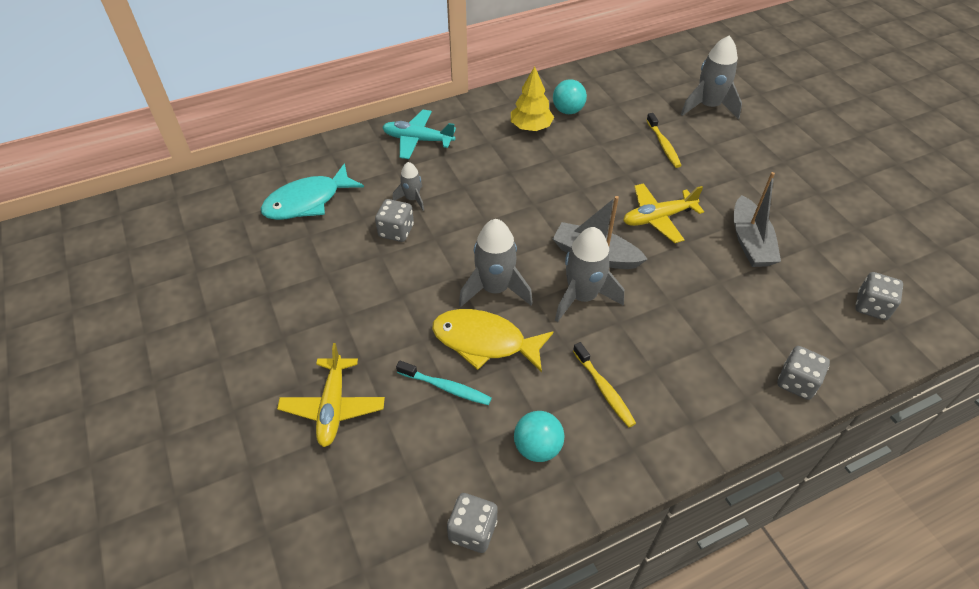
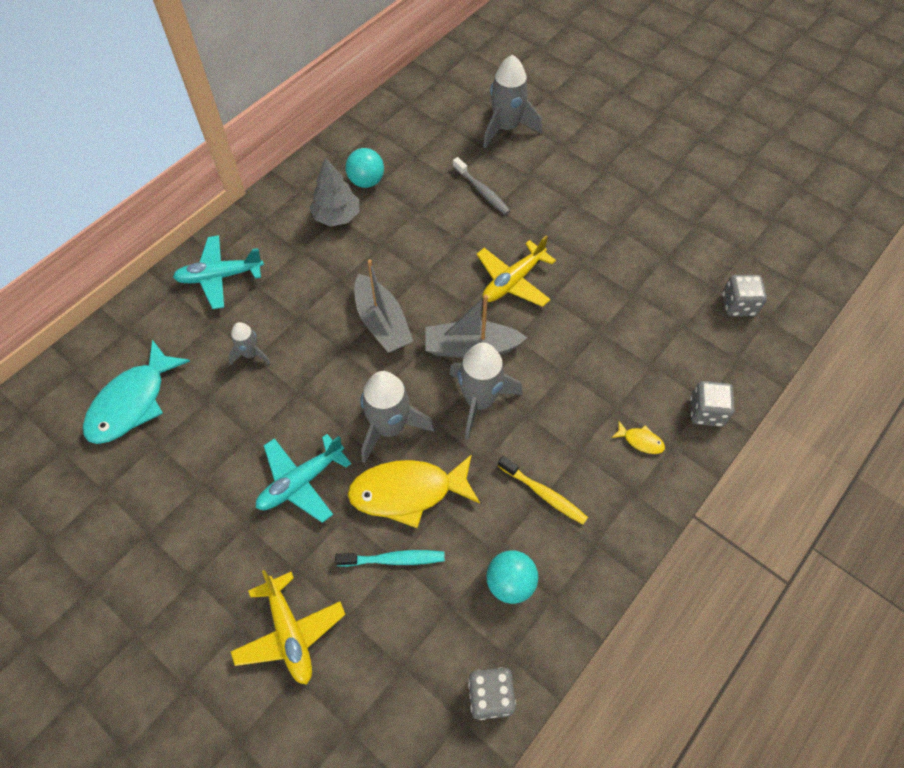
camera: 25 degrees left, 10 degrees up
(396, 231) = (253, 400): grey dice -> none
(402, 301) = (301, 482): none -> turquoise plane
(531, 127) = (337, 216): yellow tree -> grey tree
(663, 145) = (482, 191): yellow toothbrush -> grey toothbrush
(718, 382) = (640, 441): none -> yellow fish
(750, 242) = (608, 276): grey boat -> grey boat (382, 323)

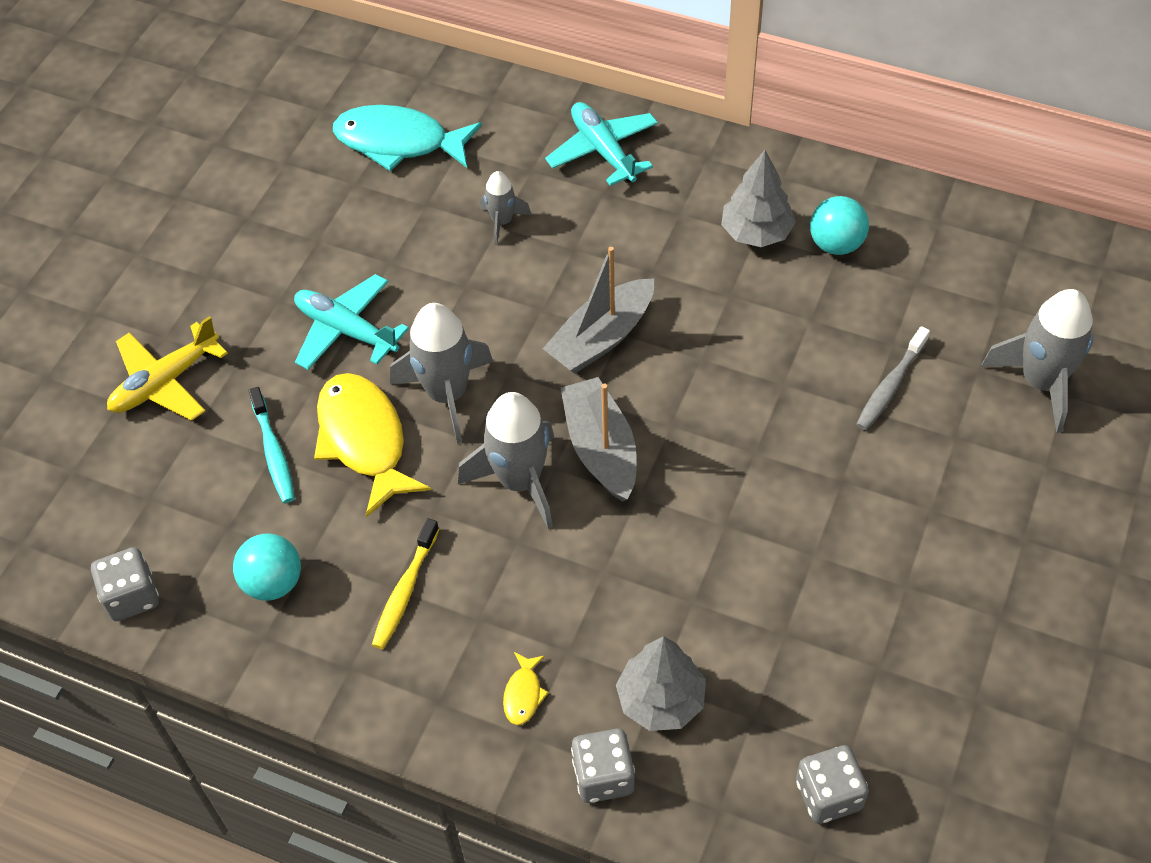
camera: 75 degrees right, 5 degrees down
(513, 281) = (737, 469): yellow plane -> none
(662, 367) = (661, 700): none -> grey tree

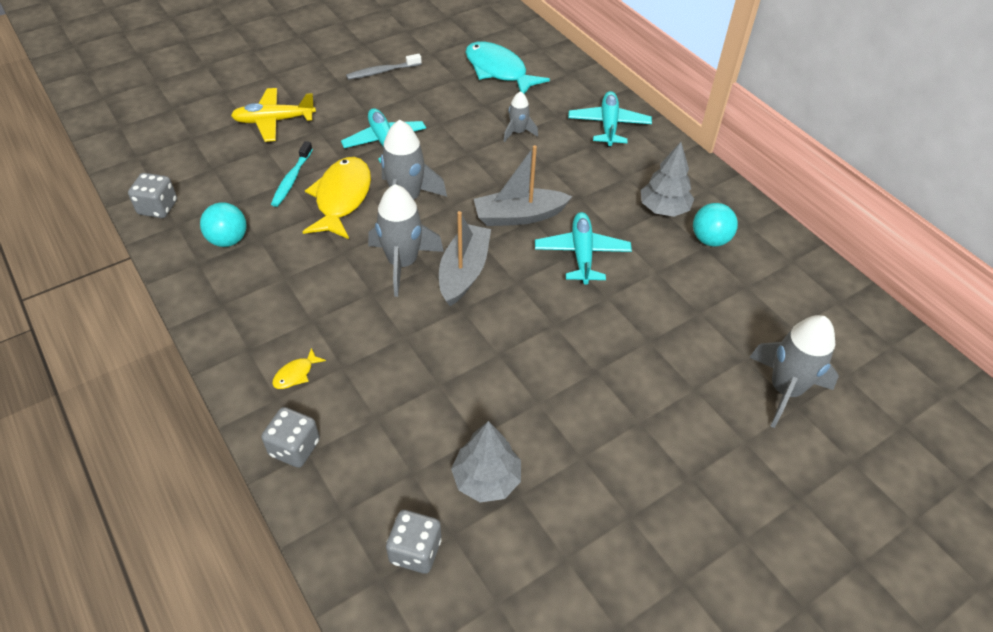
camera: 30 degrees right, 5 degrees down
(405, 591) = (288, 283): yellow toothbrush -> none
(661, 700) = (368, 427): grey tree -> grey tree (486, 479)
(713, 345) = (582, 254): none -> turquoise plane
(890, 386) = (675, 335): grey toothbrush -> grey toothbrush (382, 72)

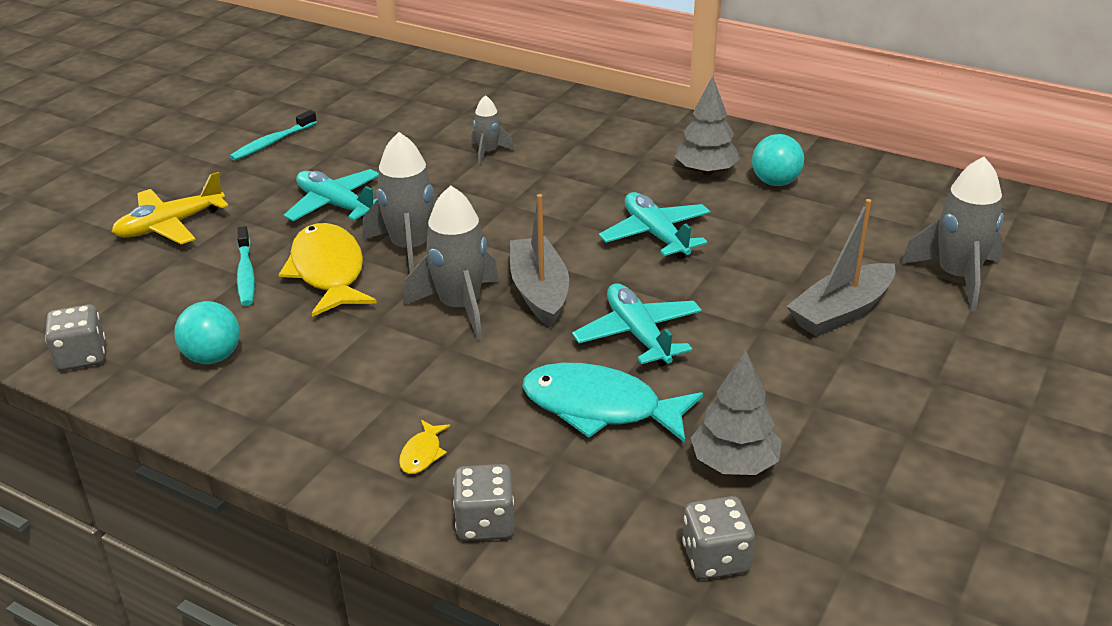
camera: 25 degrees left, 15 degrees down
(382, 72) = (272, 142): grey toothbrush -> turquoise toothbrush
(498, 71) = (415, 105): turquoise fish -> turquoise fish (600, 408)
(519, 216) = (557, 224): grey boat -> grey boat (841, 312)
(608, 125) = (583, 119): turquoise plane -> turquoise plane (638, 334)

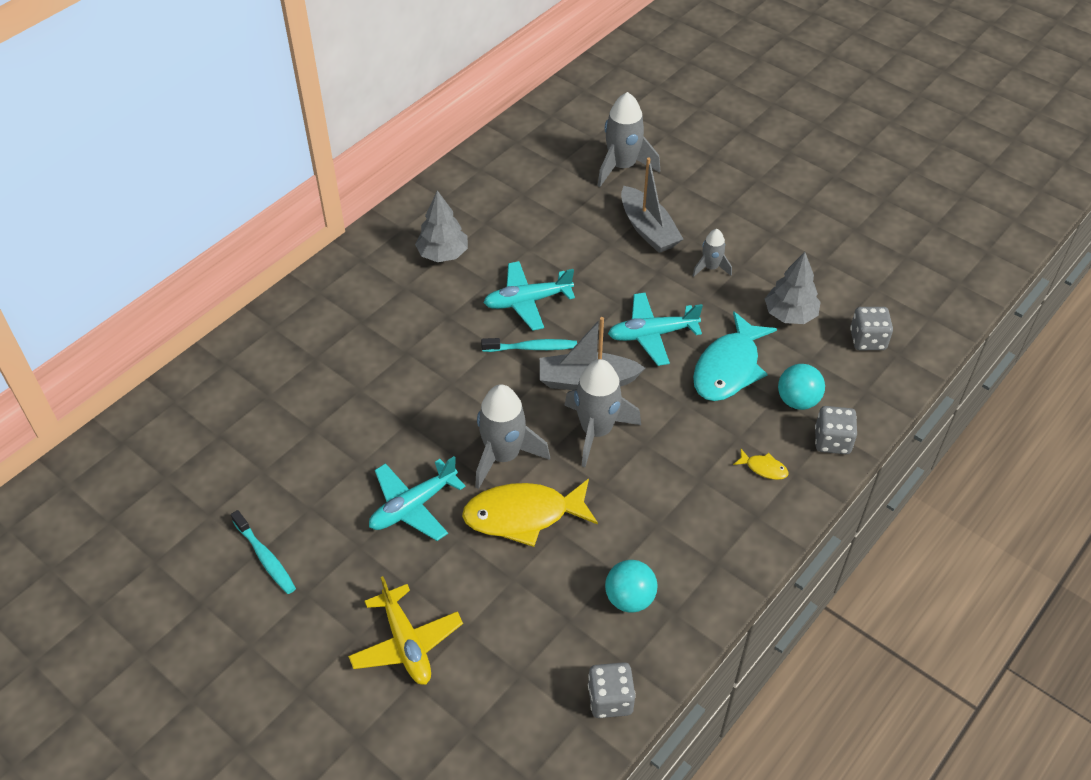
camera: 80 degrees left, 15 degrees up
(246, 274) = (510, 577): turquoise toothbrush -> turquoise toothbrush (532, 348)
(488, 152) = (356, 386): grey rocket -> grey rocket (711, 268)
(775, 182) = (473, 220): turquoise ball -> turquoise ball (797, 400)

